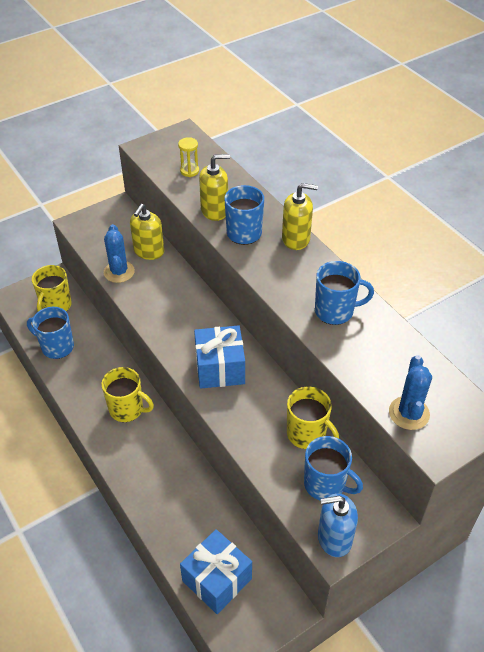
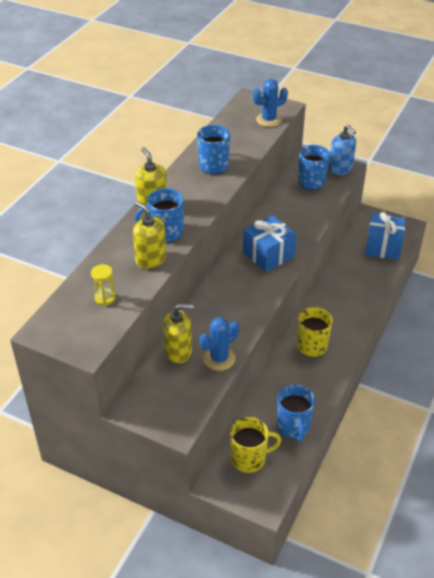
camera: 120 degrees left, 5 degrees down
(307, 434) = (284, 199): yellow mug -> none

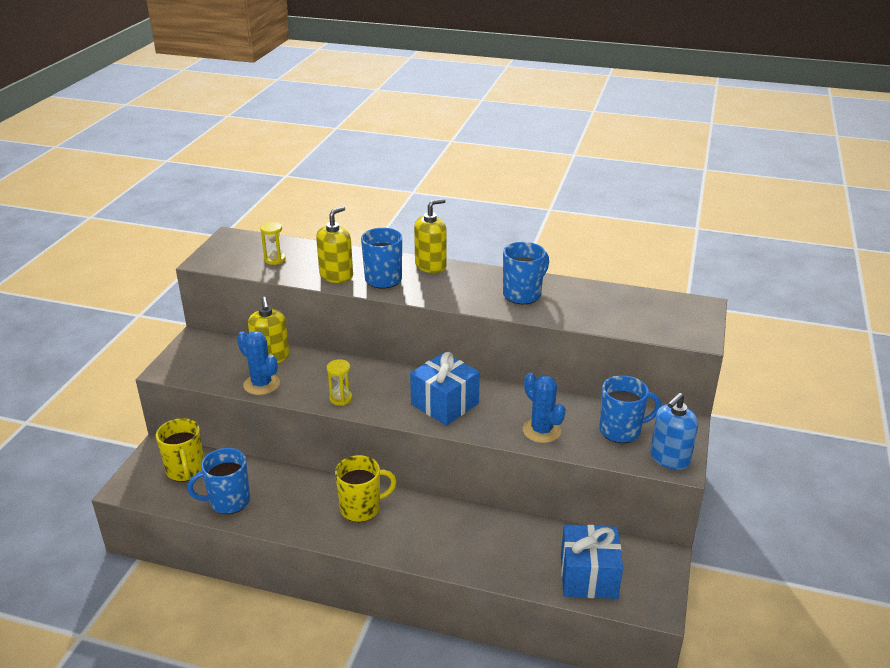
camera: 80 degrees right, 10 degrees down
(250, 310) = (341, 398): none -> yellow hourglass
(269, 120) = (653, 326): blue cactus -> blue cactus (541, 431)

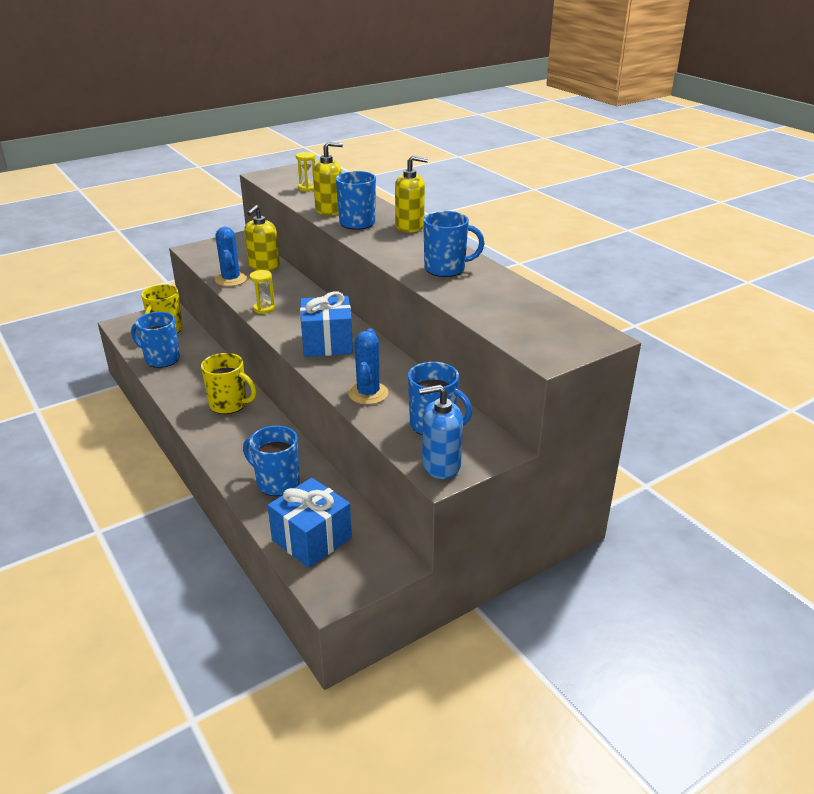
camera: 40 degrees right, 0 degrees up
(500, 550) = (277, 482): none -> blue mug

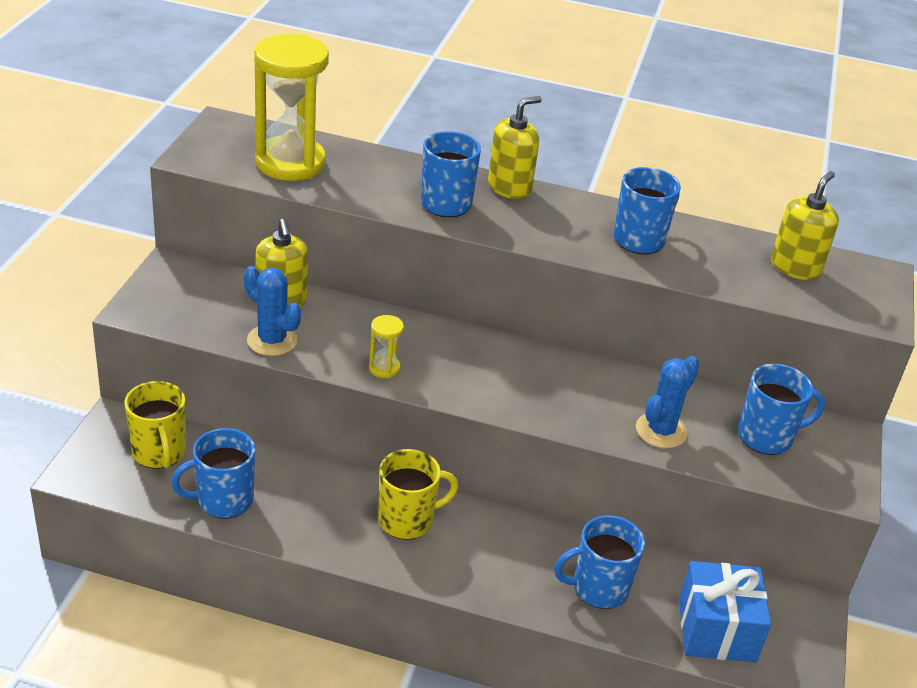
camera: 45 degrees left, 5 degrees up
(307, 188) = (290, 163): yellow hourglass -> yellow hourglass, size x2.36
(327, 343) = (527, 385): blue gift -> none
(329, 210) = (380, 193): yellow soap dispenser -> yellow soap dispenser (795, 267)
(368, 393) = (661, 431): blue cactus -> blue cactus turned 75 degrees clockwise
(441, 465) = (832, 479): blue soap dispenser -> none

